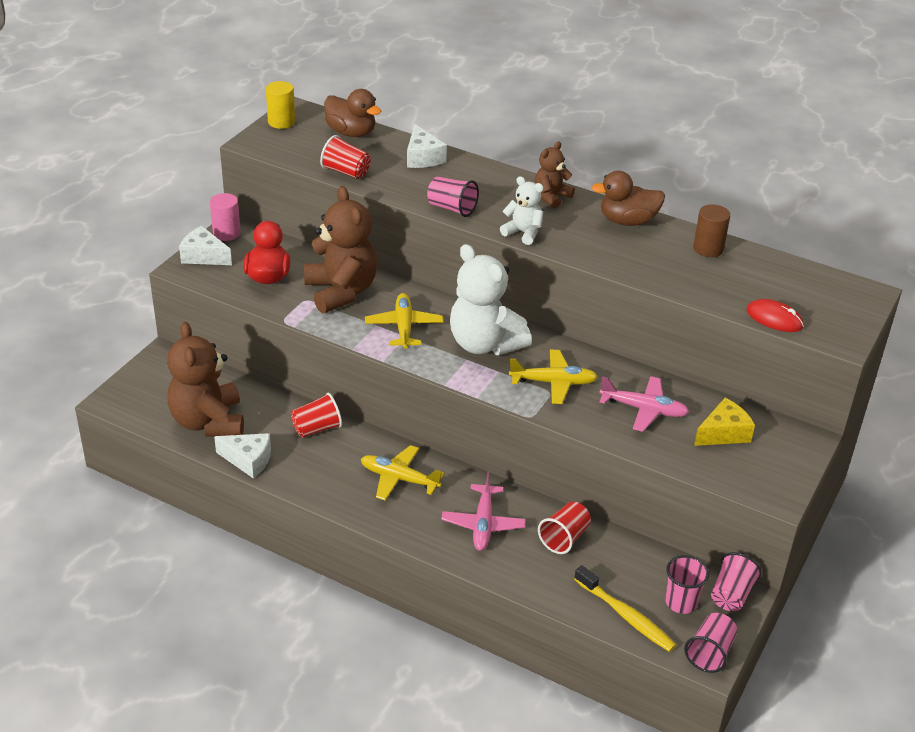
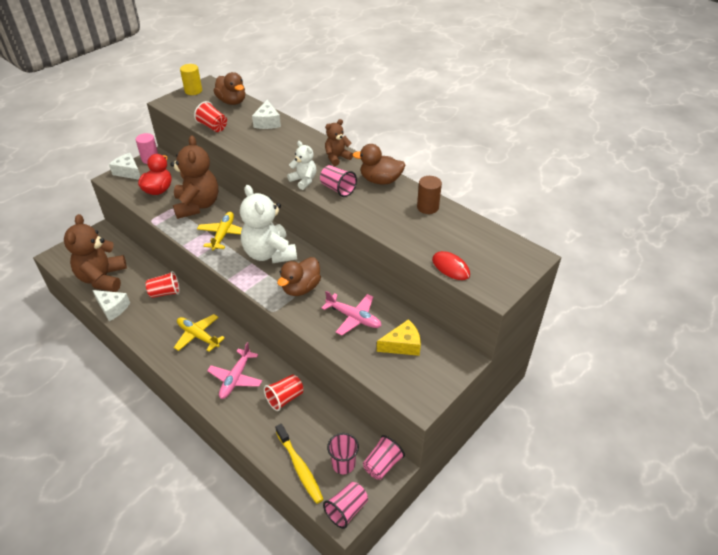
camera: 15 degrees right, 5 degrees up
(452, 208) = (266, 158): pink cup -> pink cup (337, 189)
(553, 382) = (301, 288): yellow plane -> brown duck

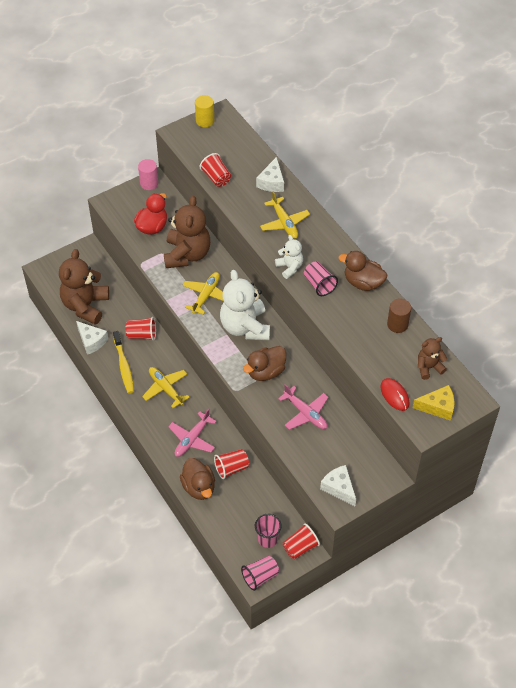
camera: 15 degrees right, 10 degrees up
(128, 172) = (125, 197): white cheese -> white cheese (339, 488)
(232, 102) = (242, 145): brown duck -> brown duck (199, 487)
(288, 148) = (284, 223): none -> yellow plane
(300, 467) = (230, 533): yellow toothbrush -> yellow toothbrush (124, 366)
(337, 157) = (329, 245): brown teddy bear -> brown teddy bear (429, 367)
(382, 464) = (300, 547): pink cup -> red cup
(402, 345) = (340, 450): yellow cheese -> yellow cheese (437, 407)

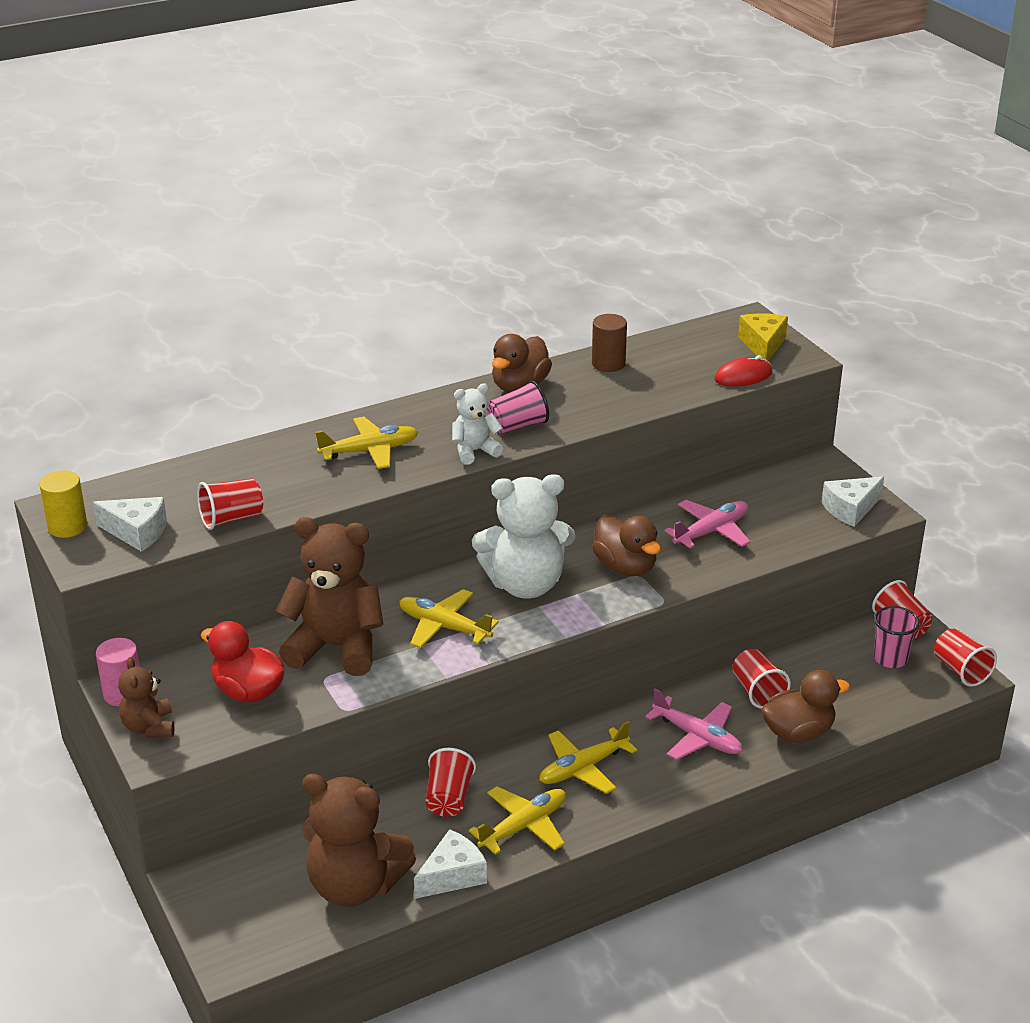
camera: 85 degrees left, 20 degrees down
(124, 366) = (523, 826): yellow toothbrush -> yellow plane
(260, 576) = (961, 670): pink cup -> red cup
(271, 182) = (265, 458): white cheese -> white cheese (137, 532)
(429, 367) = (691, 345): brown teddy bear -> brown teddy bear (149, 727)

